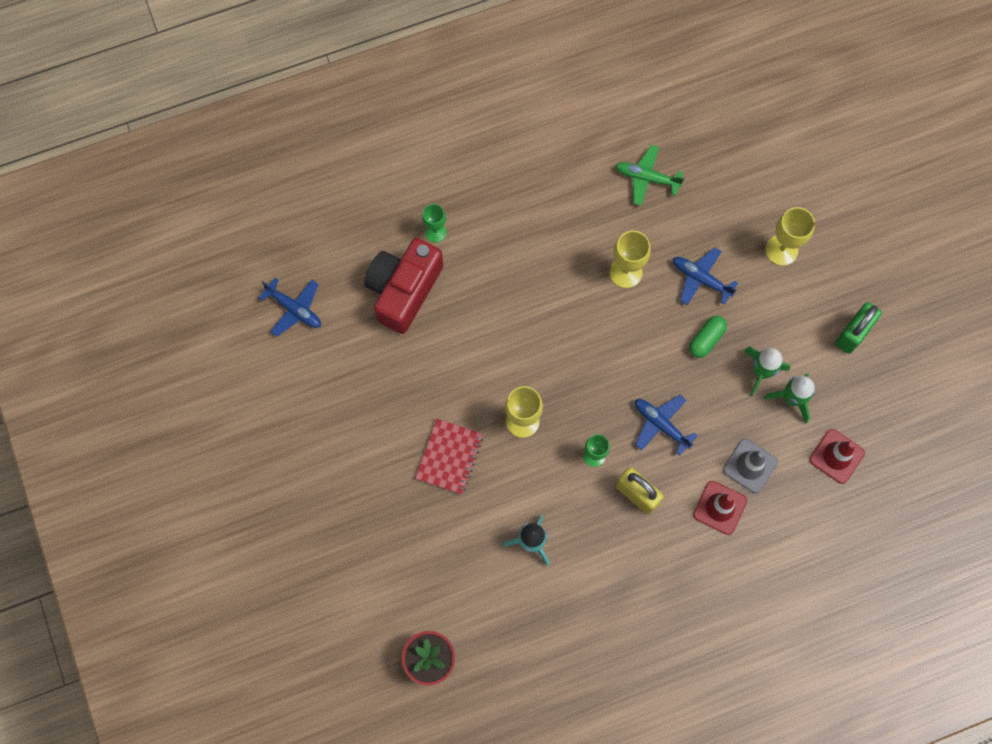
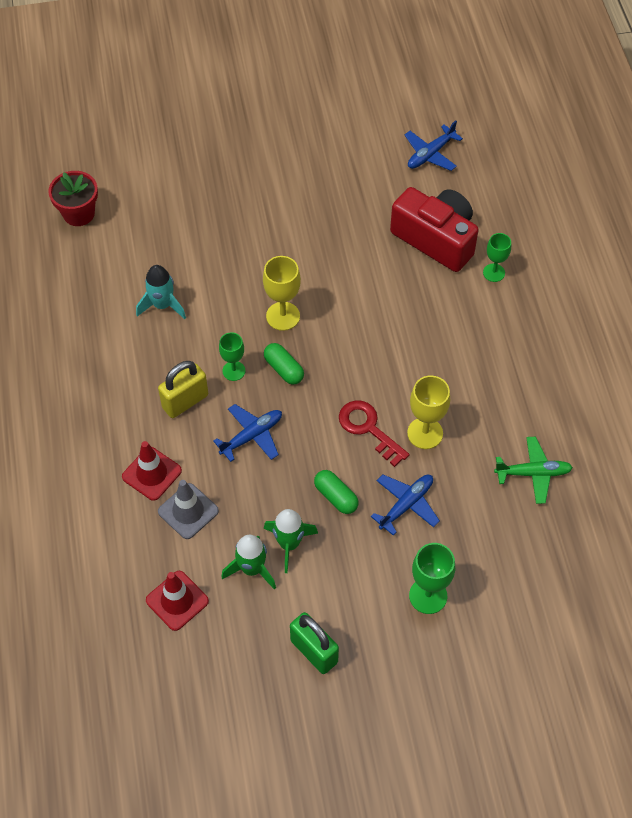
camera: 100 degrees right, 15 degrees down
(449, 457) = (261, 253): red notebook -> none
(583, 409) = (284, 369): none -> green capsule
(631, 322) = (368, 429): none -> red key
(646, 178) = (533, 473): green plane -> green plane turned 60 degrees clockwise
(781, 250) = (428, 596): yellow goblet -> green goblet

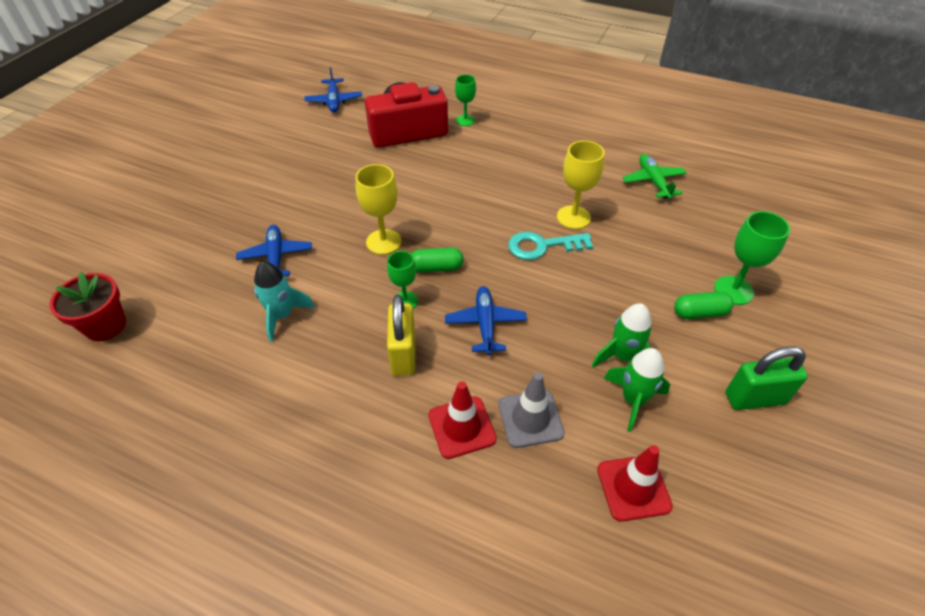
camera: 55 degrees left, 10 degrees down
(336, 496) = (594, 299): green capsule -> green capsule (699, 313)
(368, 429) = (542, 246): red key -> turquoise key
(406, 504) = (634, 260): blue plane -> blue plane (276, 257)
(533, 473) = (653, 181): green plane -> green plane turned 45 degrees counterclockwise

